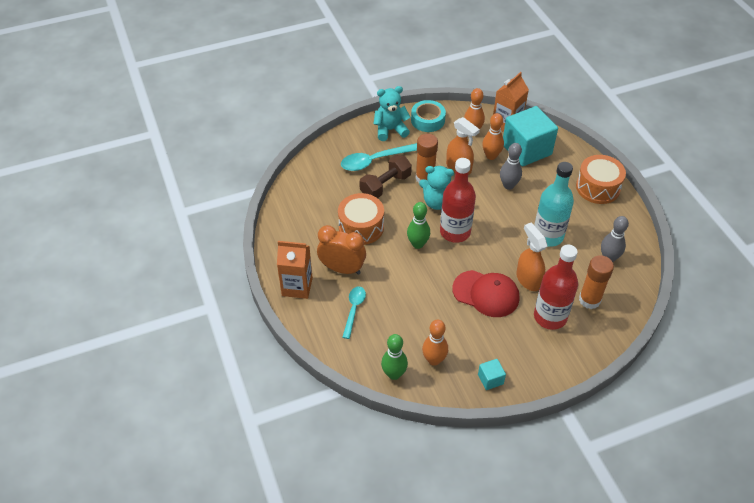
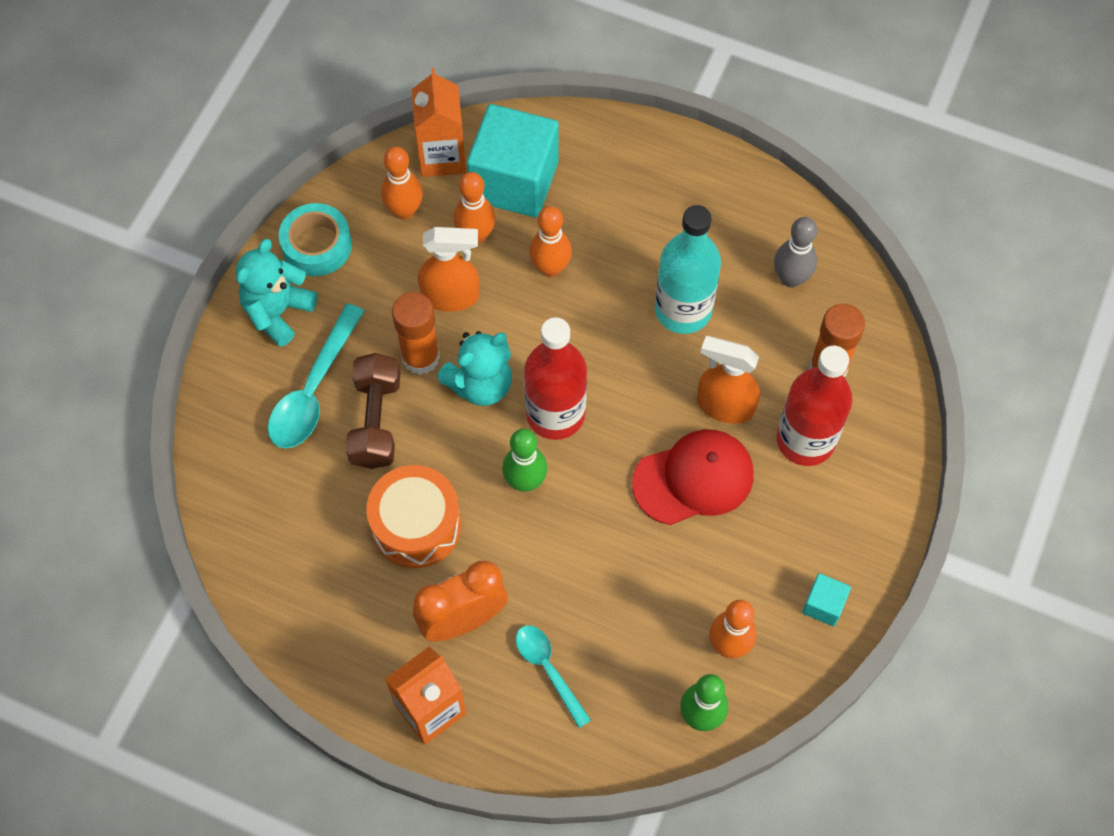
camera: 45 degrees left, 15 degrees up
(508, 185) = (550, 268): grey bowling pin -> orange bowling pin
(598, 187) = (671, 168): orange drum -> none

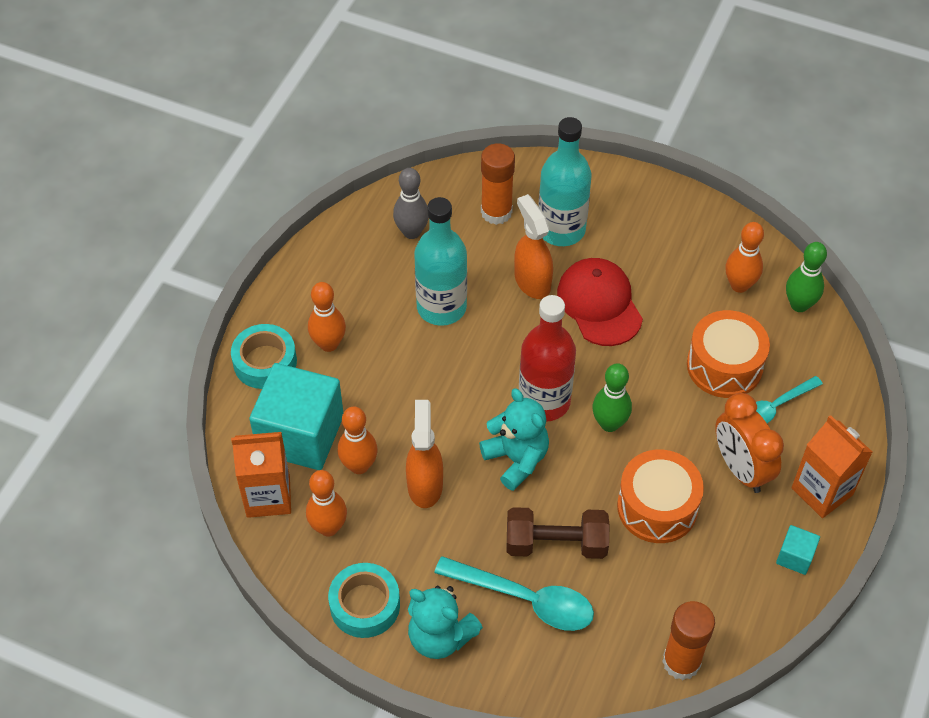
camera: 90 degrees left, 10 degrees down
(420, 357) = (489, 508): orange glue stick -> orange glue stick (681, 662)
(550, 268) = (396, 405): orange bowling pin -> orange bowling pin (329, 344)
(605, 143) = (265, 362): none -> turquoise tape
(606, 615) = (724, 366): none -> orange drum
(724, 406) = (532, 281): orange spray bottle -> orange spray bottle turned 135 degrees clockwise
(805, 440) = (561, 229): red bottle -> turquoise bottle
(823, 605) = (700, 225): turquoise cube -> turquoise cube (795, 557)

